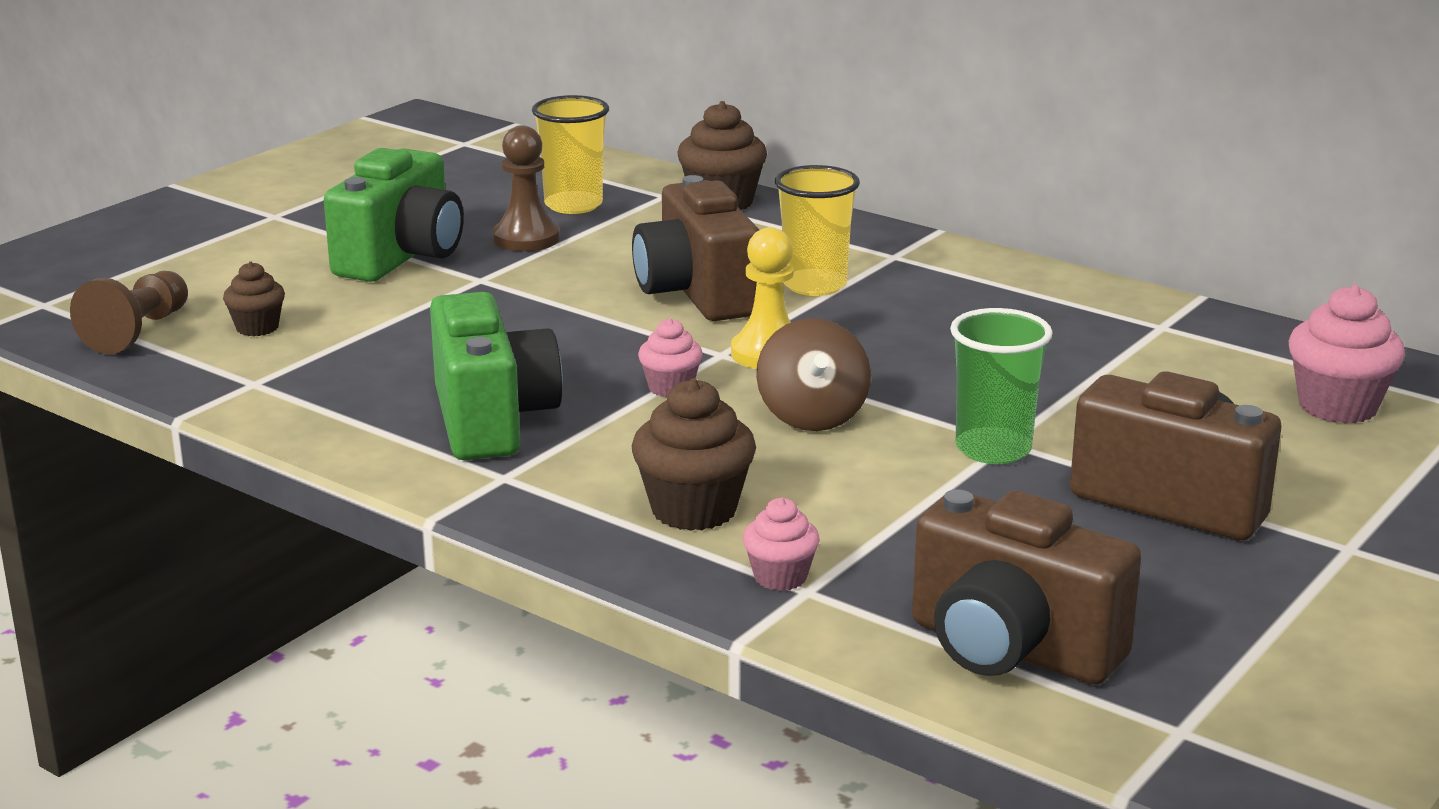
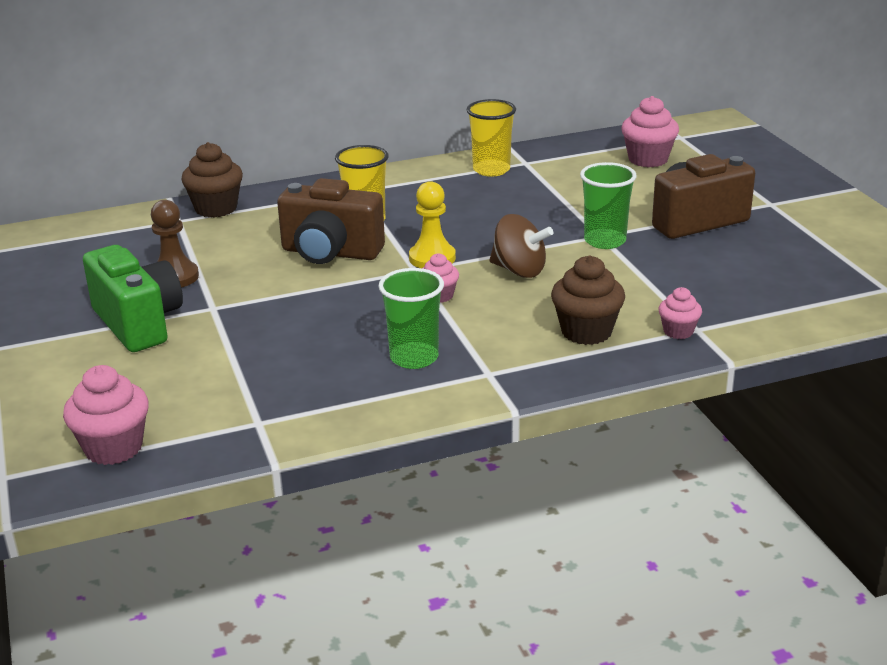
camera: 55 degrees left, 5 degrees up
(138, 332) = (113, 448): brown pawn -> pink cupcake
(257, 328) = (174, 401): brown cupcake -> none
(491, 420) = (414, 358): green camera -> green cup
(573, 205) = (147, 249): yellow cup -> yellow cup (491, 170)
(1011, 649) = (793, 300): brown camera -> none

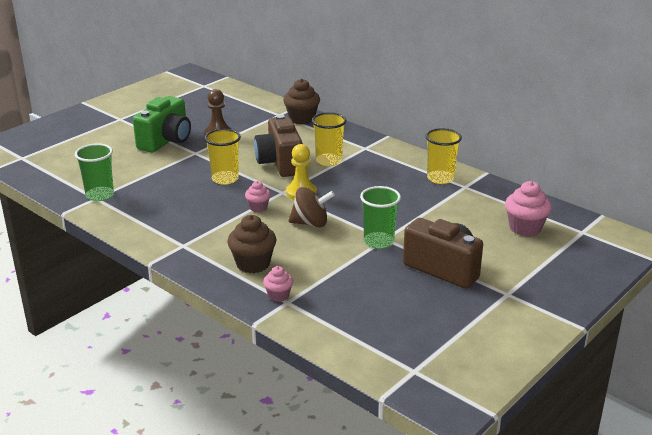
camera: 60 degrees right, 0 degrees up
(113, 448) = (55, 172): pink cupcake -> none
(327, 302) = (225, 179): none -> yellow cup
(414, 358) = (184, 219): green cup -> green cup (100, 195)
(519, 270) = (311, 223): brown spinning top -> brown spinning top turned 90 degrees counterclockwise

